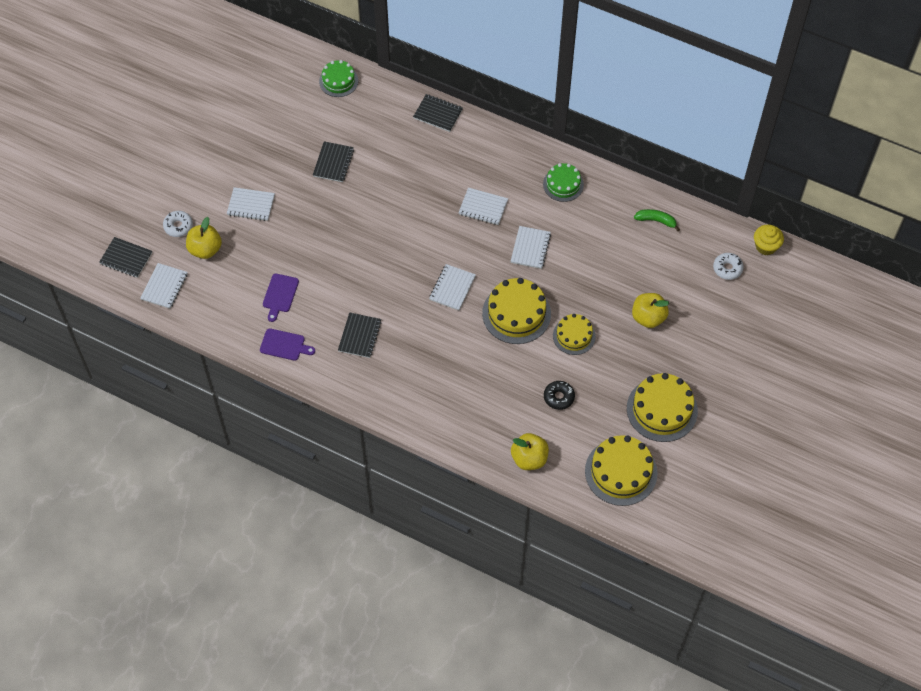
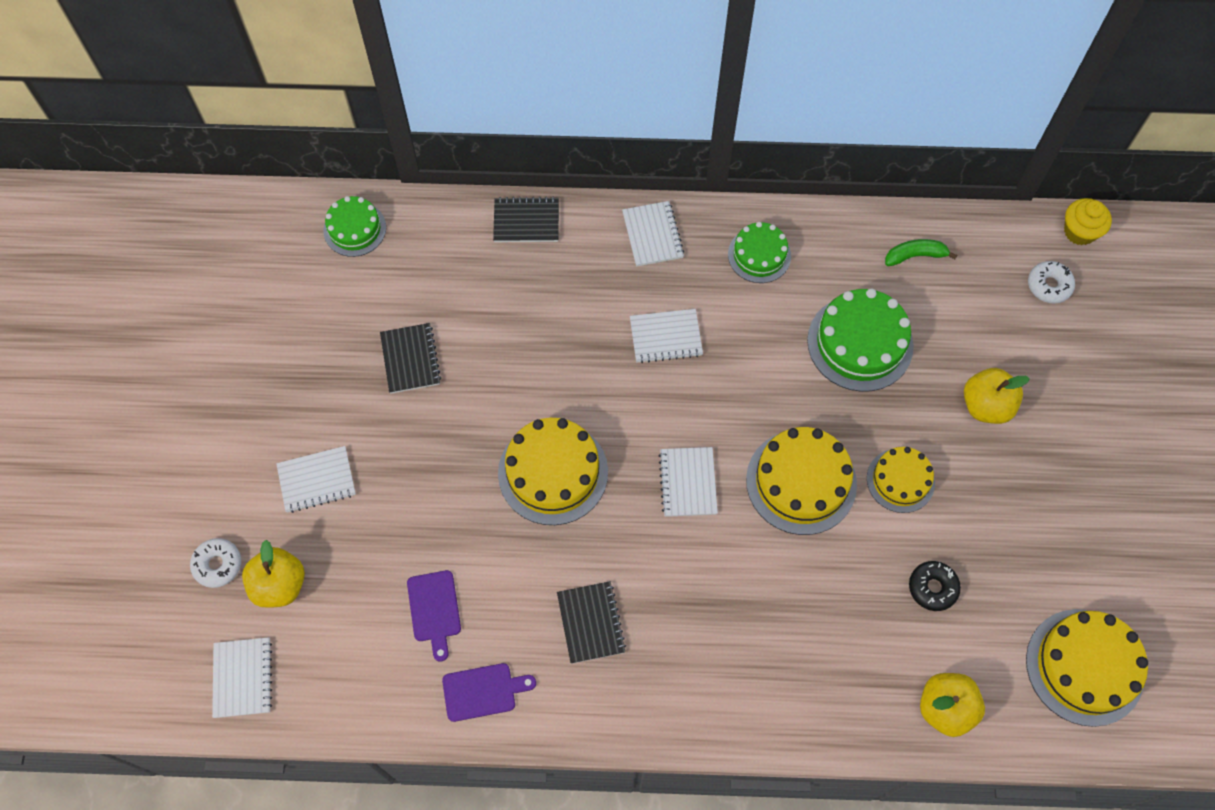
camera: 25 degrees left, 5 degrees up
(126, 258) = (157, 657): black notebook -> none
(530, 248) = (766, 371): white notebook -> white notebook (652, 235)
(594, 255) = (860, 343): none -> green cake
(662, 409) = (1084, 540): yellow cake -> yellow cake (553, 472)

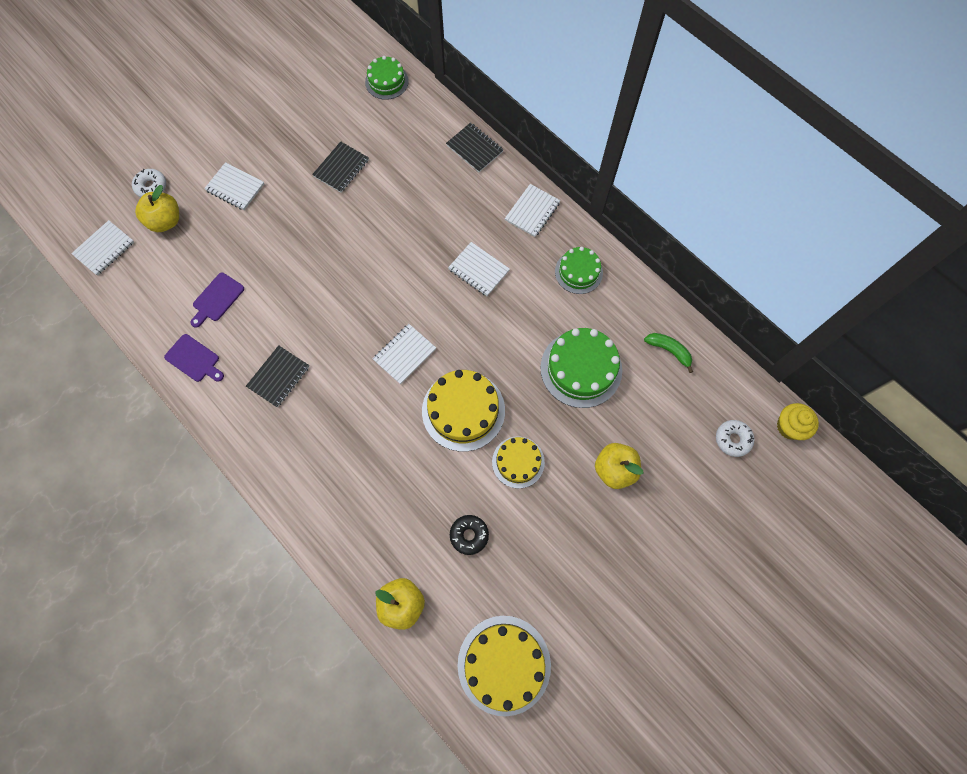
camera: 45 degrees right, 5 degrees up
(553, 472) = (345, 286): yellow cake -> none

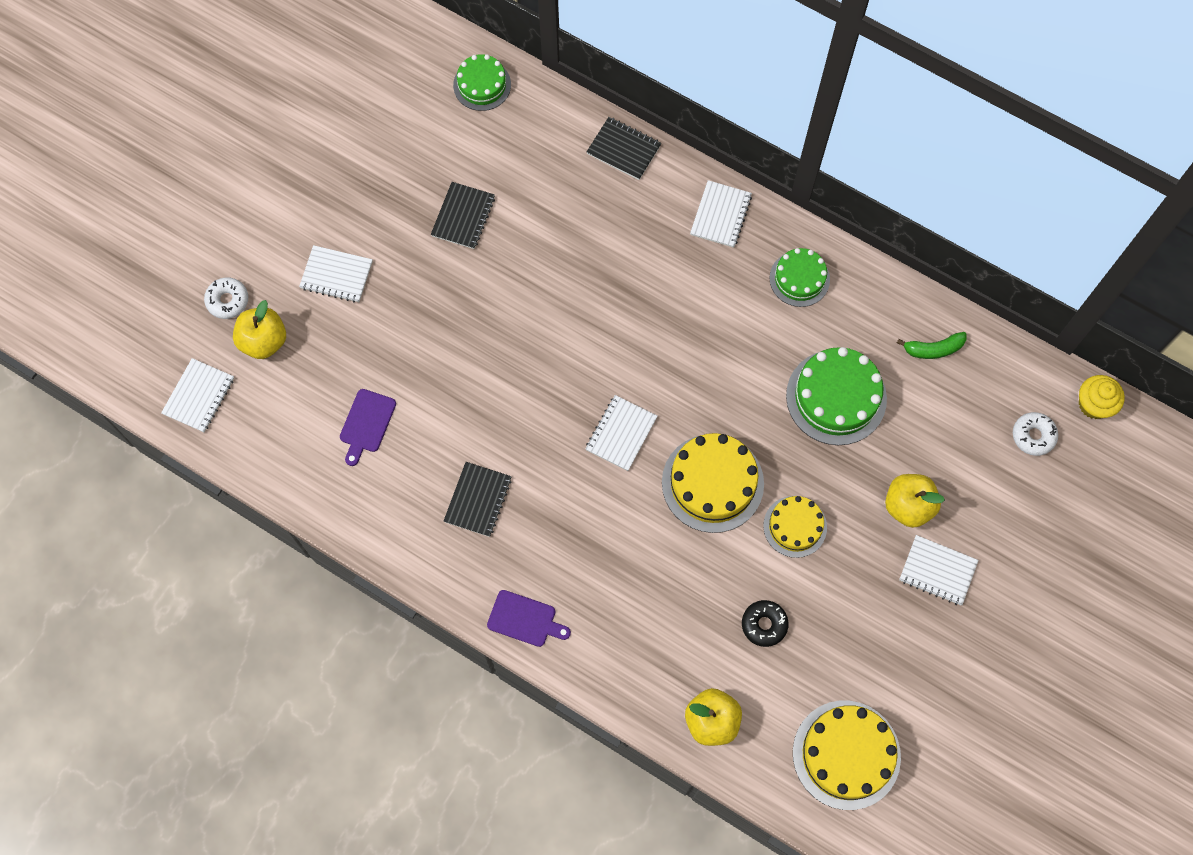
camera: 15 degrees left, 0 degrees up
(194, 359) = (366, 505): purple cutting board -> purple cutting board (525, 619)
(478, 270) = (677, 306): white notebook -> white notebook (937, 571)
(669, 351) = (933, 349): green banana -> green banana turned 150 degrees clockwise

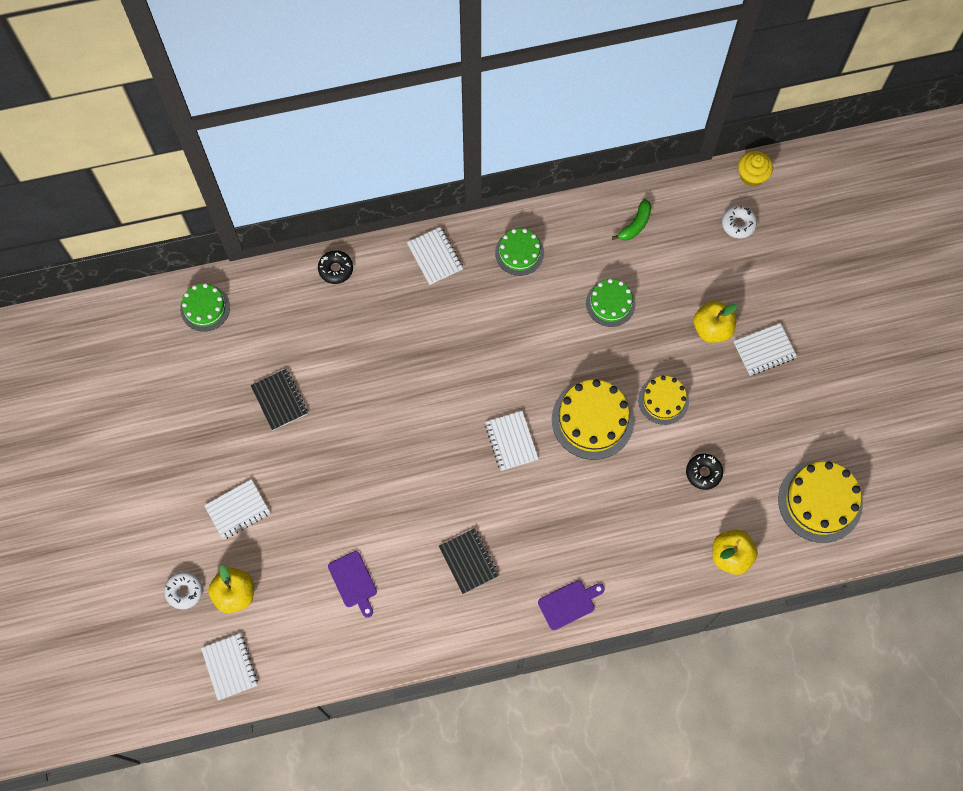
camera: 45 degrees left, 0 degrees up
(623, 149) = (336, 269): black notebook -> black donut
(836, 397) = (610, 303): green cake -> green cake, size x0.62

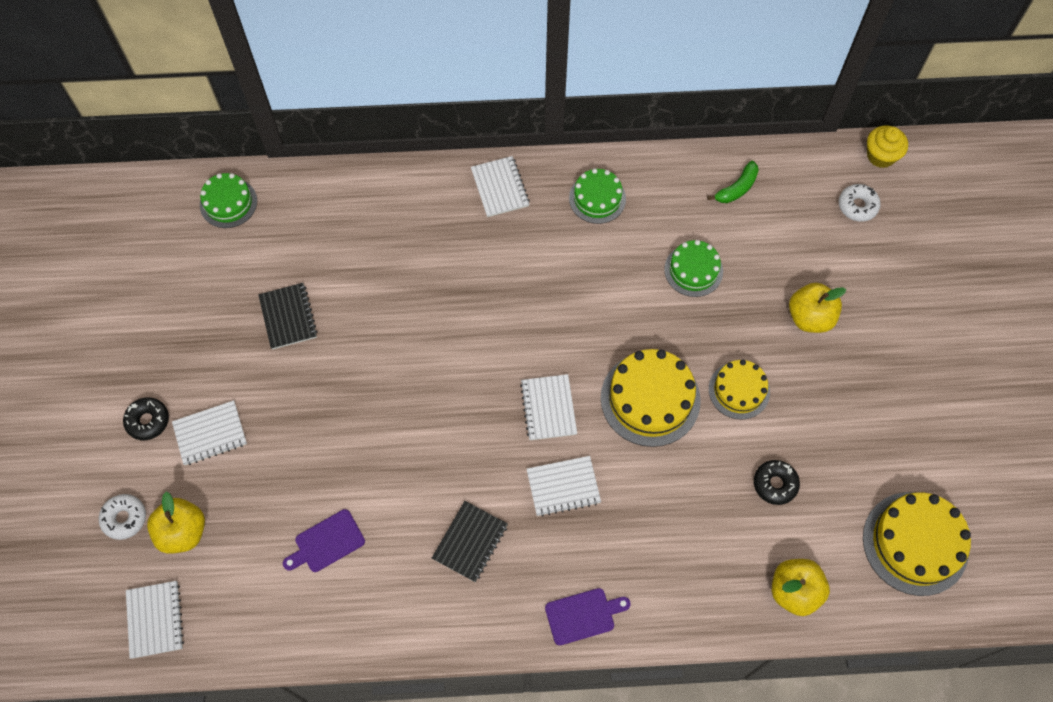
camera: 10 degrees right, 5 degrees down
(336, 269) = (384, 184): black donut -> black donut (148, 421)
(353, 582) = (326, 542): purple cutting board -> purple cutting board turned 75 degrees clockwise
(468, 561) = (470, 542): black notebook -> black notebook turned 45 degrees clockwise
(764, 350) = (869, 352): white notebook -> white notebook (563, 487)

